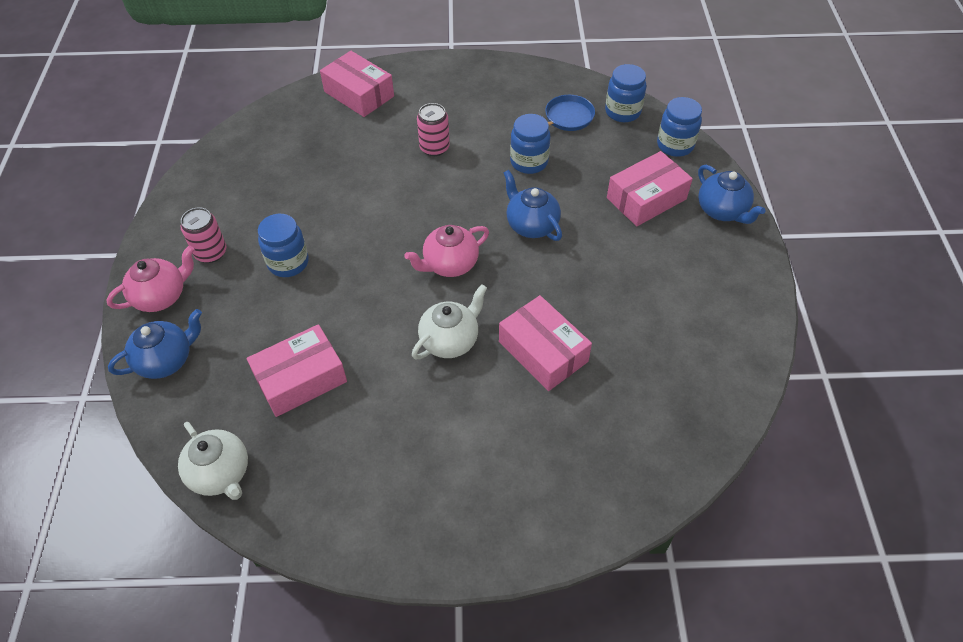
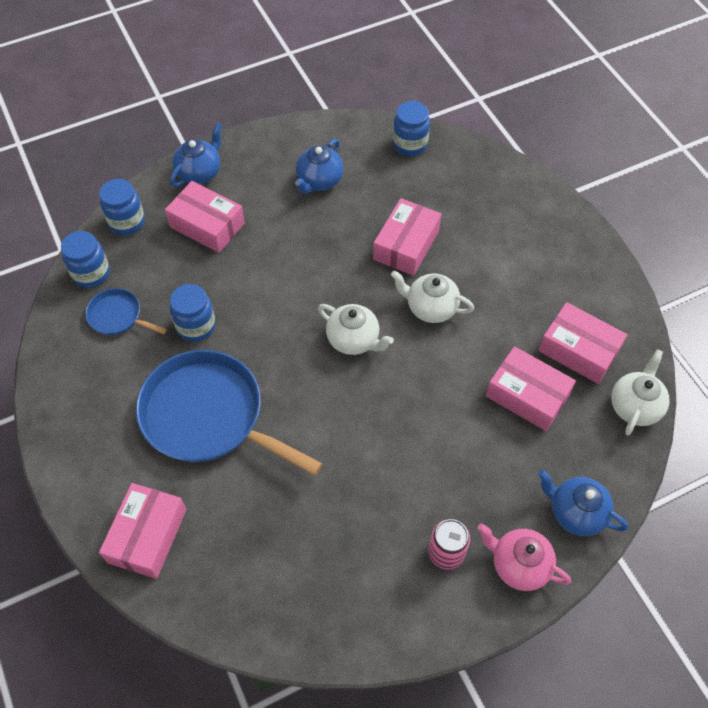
camera: 115 degrees left, 5 degrees up
(288, 262) = (420, 473): blue jar -> blue jar (410, 144)
(317, 455) = (578, 350): none -> pink box
(434, 148) = (208, 416): pink can -> blue pan
(449, 264) = (354, 340): pink teapot -> white teapot
(531, 225) = (278, 296): blue teapot -> blue teapot (319, 181)

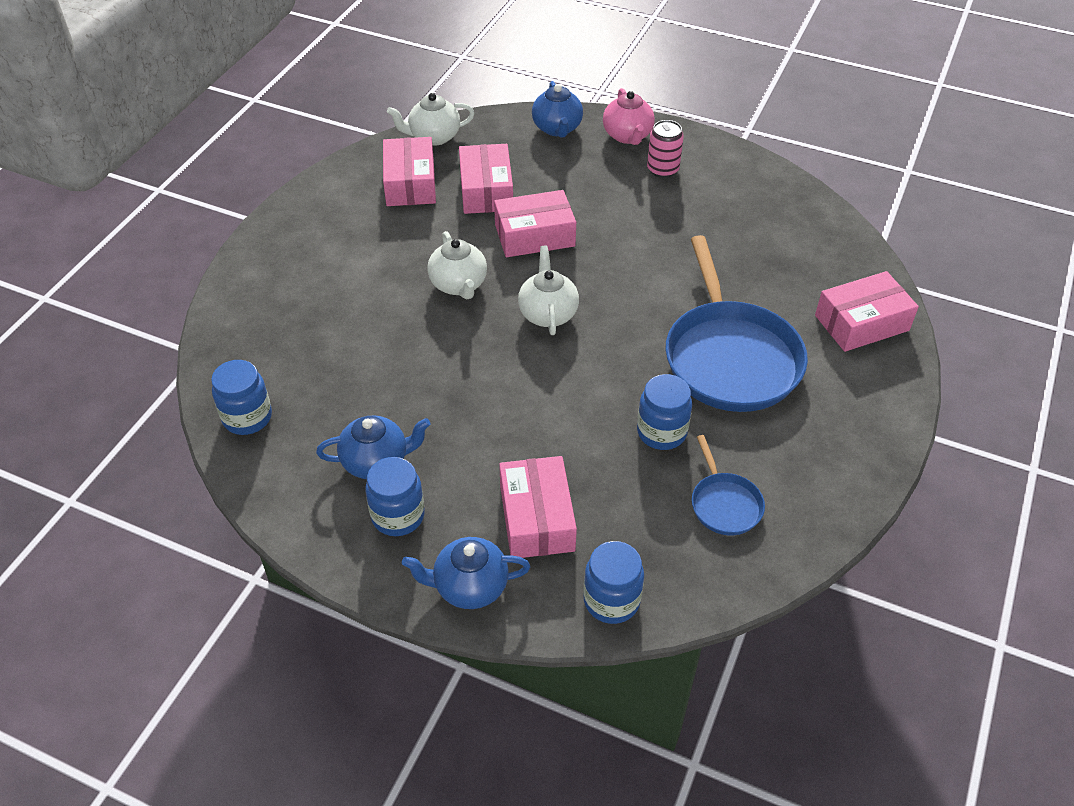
camera: 130 degrees left, 10 degrees down
(91, 273) = (708, 574): blue jar -> blue jar (398, 516)
(406, 245) = (400, 340): pink box -> pink box (534, 235)

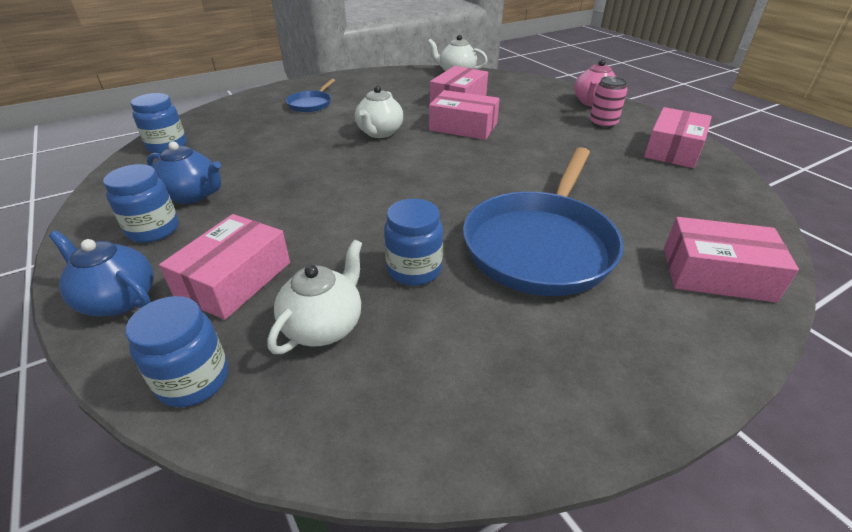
camera: 35 degrees right, 10 degrees down
(410, 183) = (415, 86): pink box -> pink box (673, 150)
(548, 313) = (419, 165): white teapot -> white teapot (324, 326)
(557, 128) = (543, 88): blue teapot -> none
(724, 504) = (403, 357): blue pan -> blue pan (311, 104)

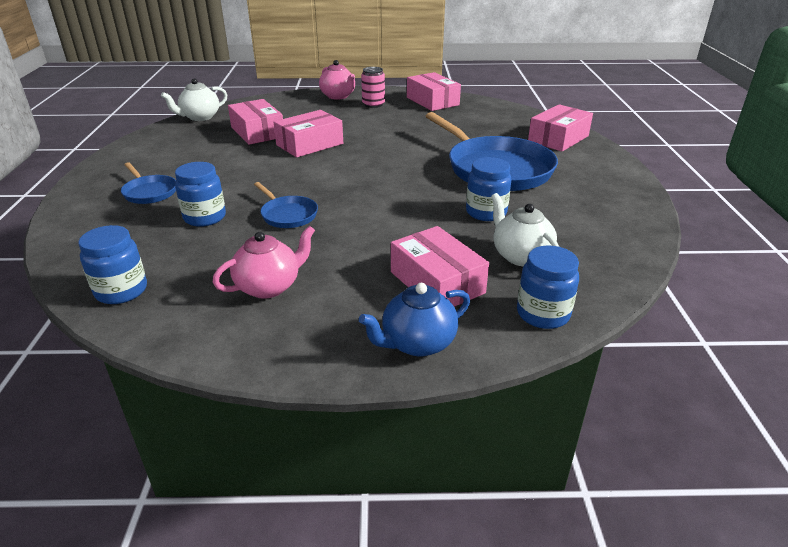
camera: 60 degrees left, 5 degrees down
(153, 230) = (314, 315): blue jar -> blue jar (205, 217)
(193, 195) = (269, 286): blue teapot -> pink teapot
(316, 163) = (287, 215): none -> blue pan
(379, 133) = (270, 176): white teapot -> none

